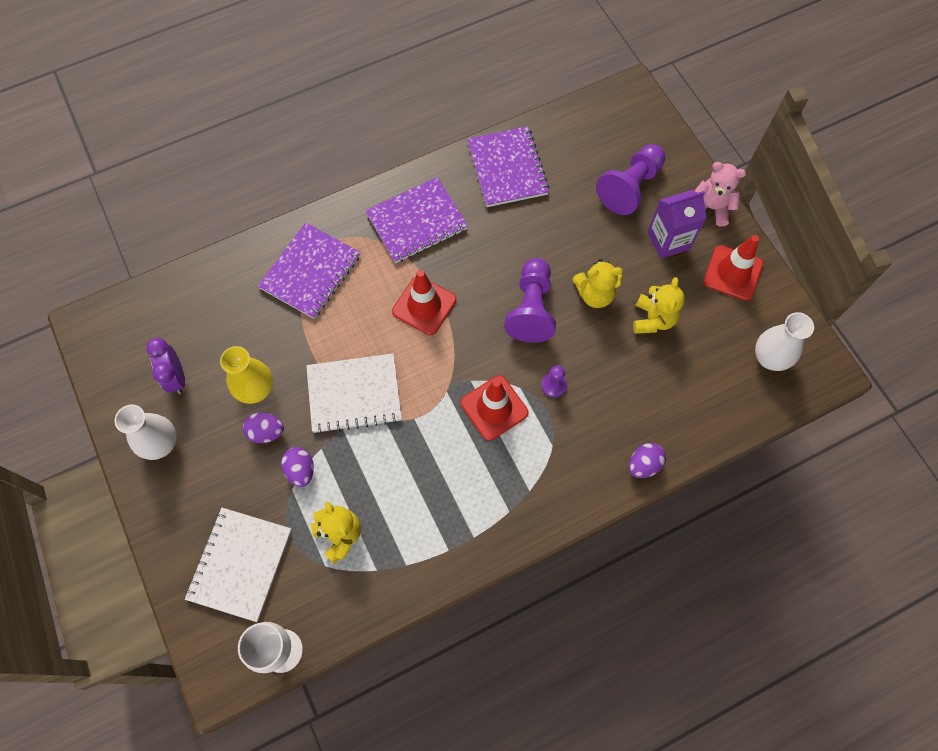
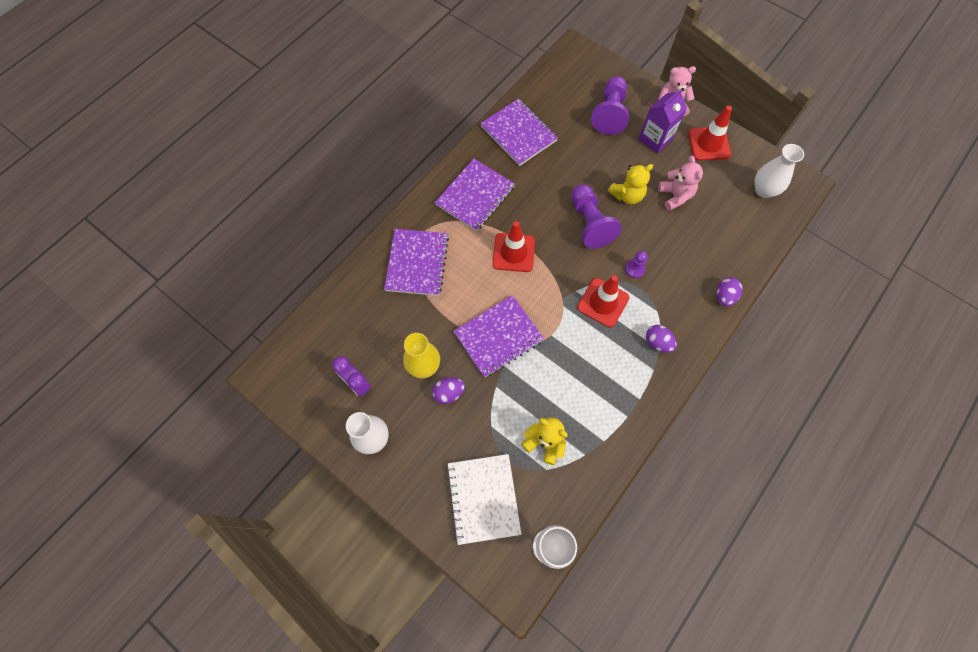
camera: 25 degrees left, 0 degrees up
(300, 470) = (490, 409): purple egg -> purple egg (657, 342)
(354, 394) = (498, 337): white notebook -> purple notebook
(653, 319) = (675, 196): yellow teddy bear -> pink teddy bear

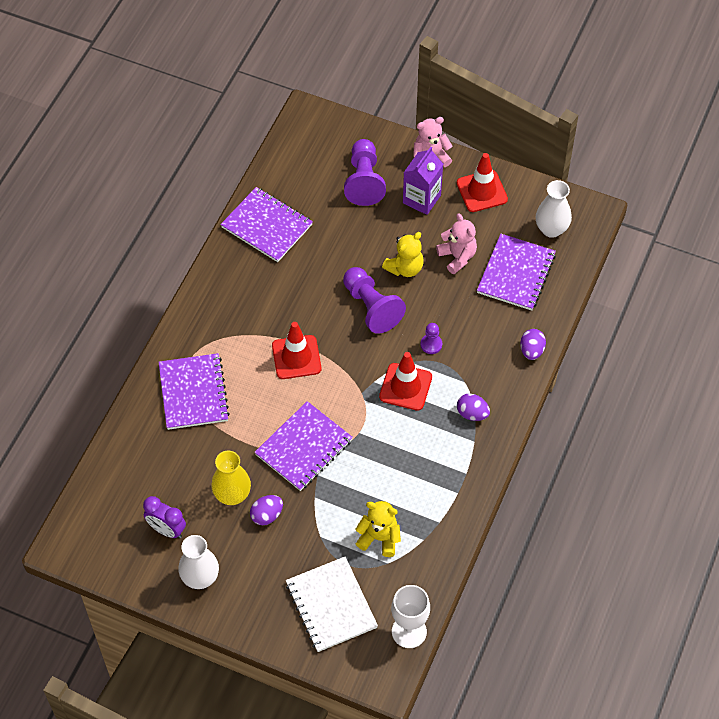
camera: 15 degrees left, 10 degrees down
(475, 196) = (237, 306): purple notebook -> purple notebook (516, 273)

